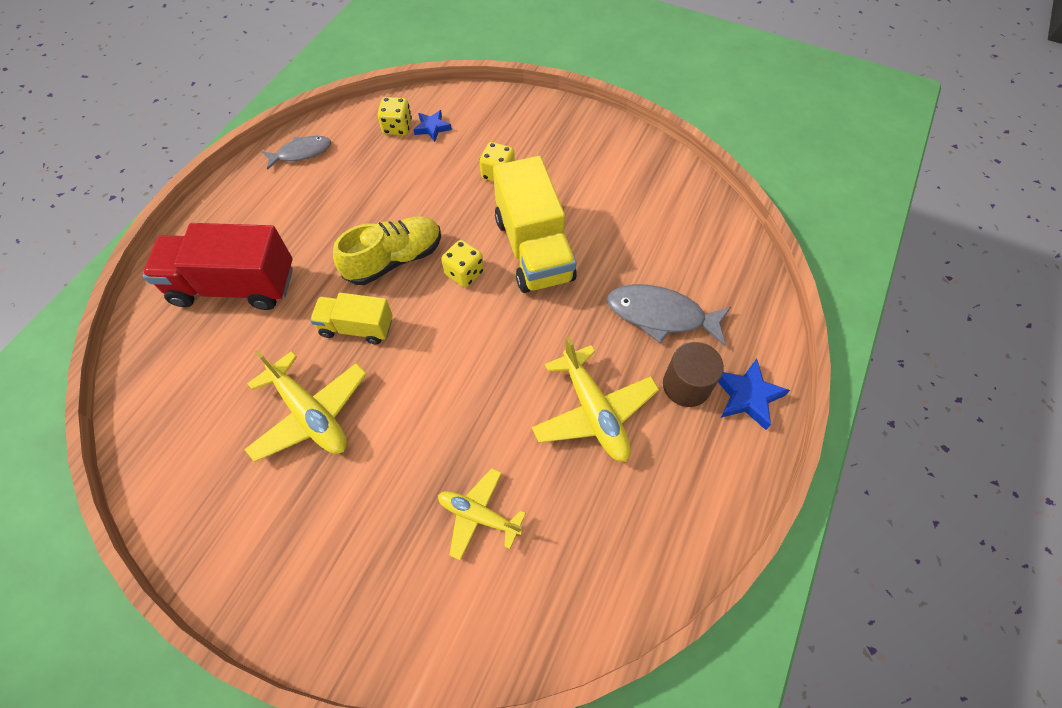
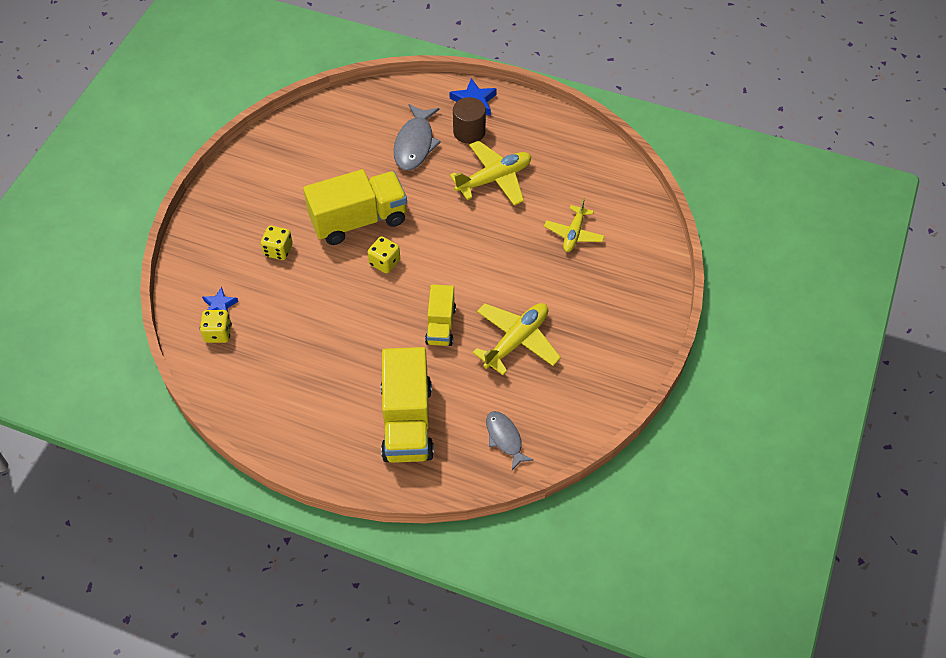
camera: 95 degrees left, 5 degrees down
(234, 286) = (407, 422): red truck -> yellow truck
(301, 153) = (250, 406): grey fish -> grey fish (505, 438)
(394, 260) = (374, 311): yellow shoe -> none

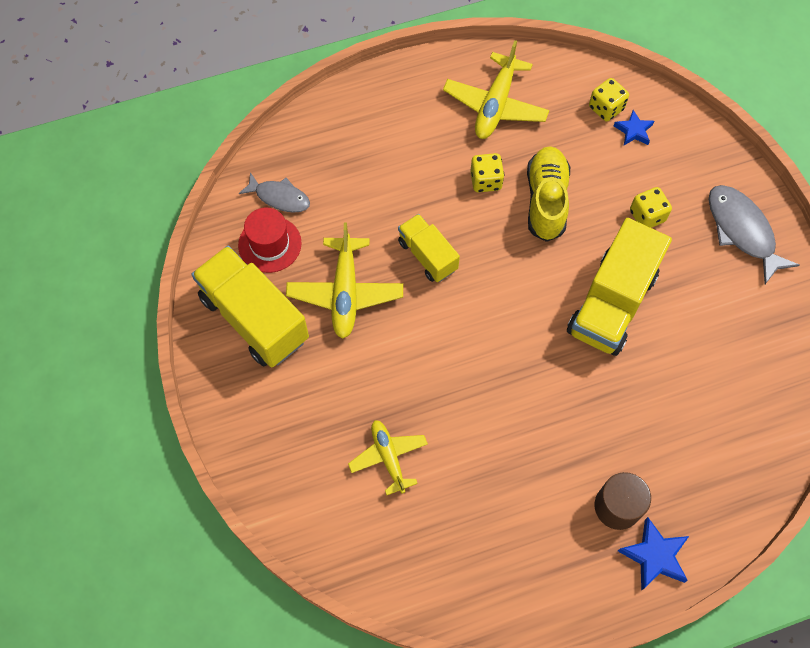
camera: 140 degrees right, 10 degrees up
(328, 304) = (546, 200): none -> yellow shoe
(384, 262) = (540, 278): yellow dice -> yellow dice (485, 181)
(407, 422) = (374, 152): yellow truck -> yellow truck (254, 318)
(415, 144) = (655, 441): grey fish -> grey fish (742, 231)
(494, 179) = (531, 462): yellow plane -> yellow plane (495, 105)
(540, 409) = (270, 244): none -> red hat

